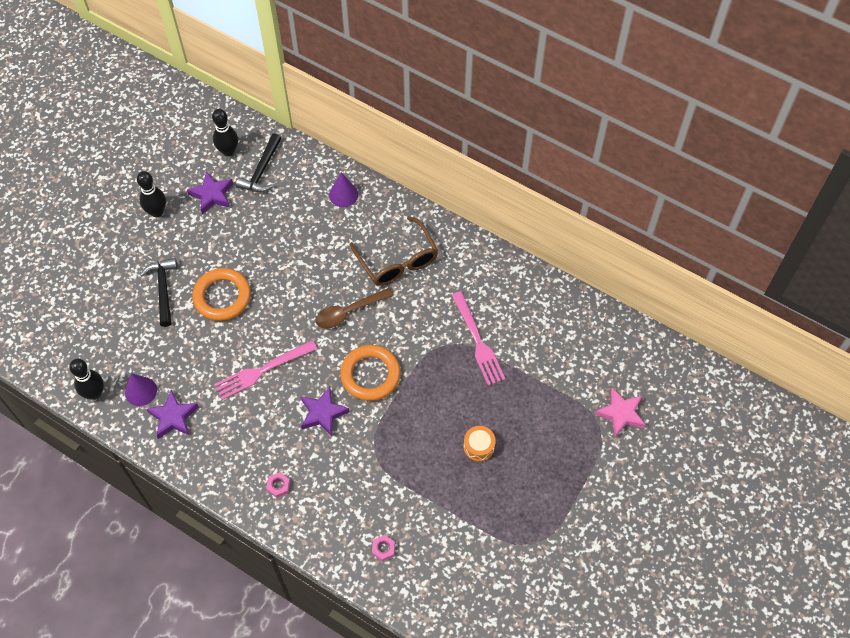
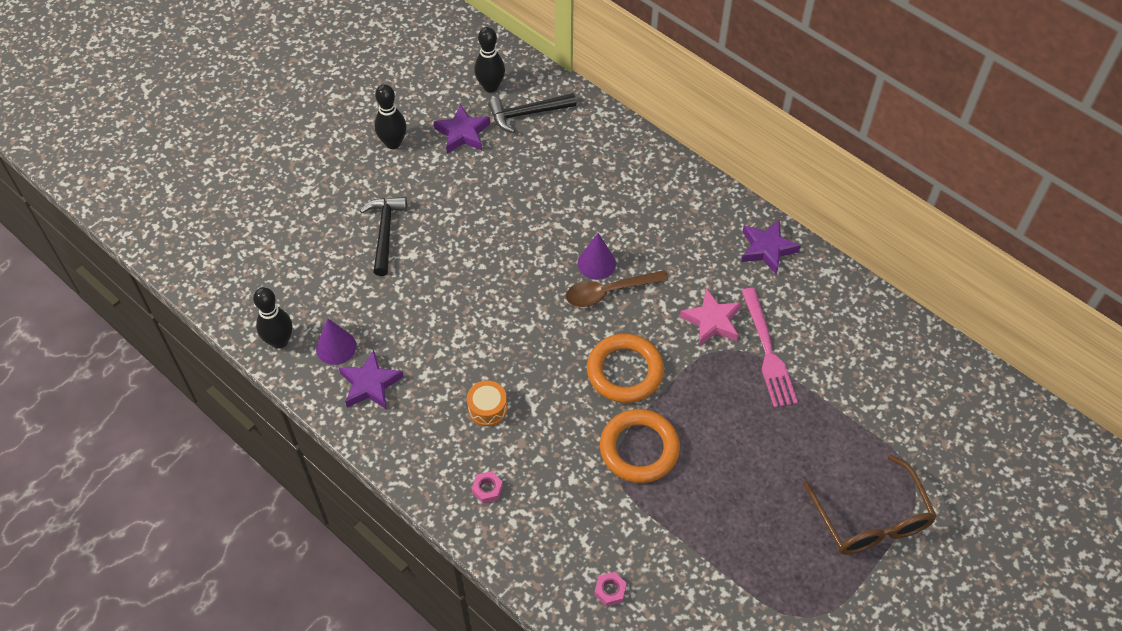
camera: 10 degrees right, 5 degrees down
(222, 297) = (455, 251): orange ring -> orange ring (639, 449)
(262, 170) = (527, 114): black hammer -> black hammer turned 45 degrees clockwise
(262, 371) = (489, 346): pink fork -> none
(323, 413) = (557, 409): purple star -> purple star (767, 249)
(343, 194) = (622, 155): purple cone -> purple cone (596, 263)
(397, 260) = (678, 240): brown glasses -> brown glasses (870, 519)
(479, 446) = (752, 481): orange drum -> orange drum (487, 408)
(621, 414) = (945, 470): pink star -> pink star (712, 321)

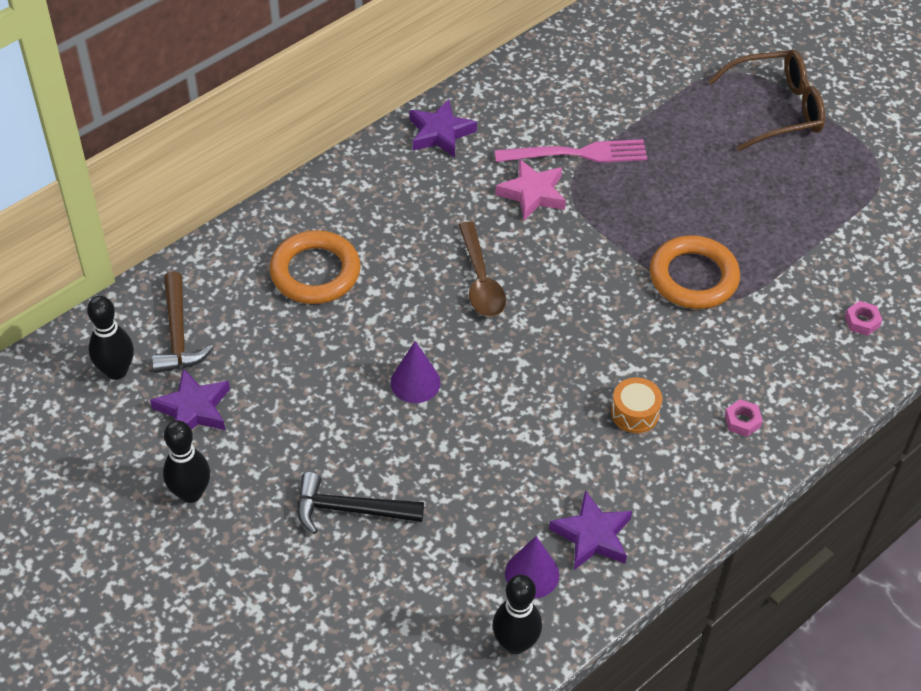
camera: 85 degrees left, 5 degrees down
(527, 114) = (178, 334): black hammer -> brown hammer
(596, 263) = (437, 287): purple cone -> purple cone (415, 382)
(625, 371) = (592, 278): orange ring -> orange ring (315, 272)

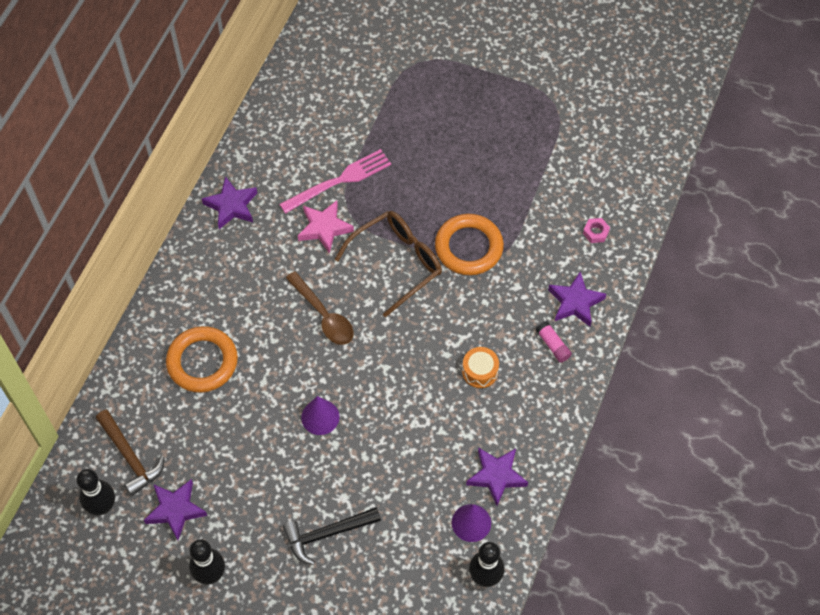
camera: 25 degrees left, 10 degrees up
(742, 421) = (553, 345): pink nut -> pink glue stick
(775, 109) = (461, 83): brown glasses -> brown glasses (396, 263)
(796, 386) = (575, 302): none -> purple star

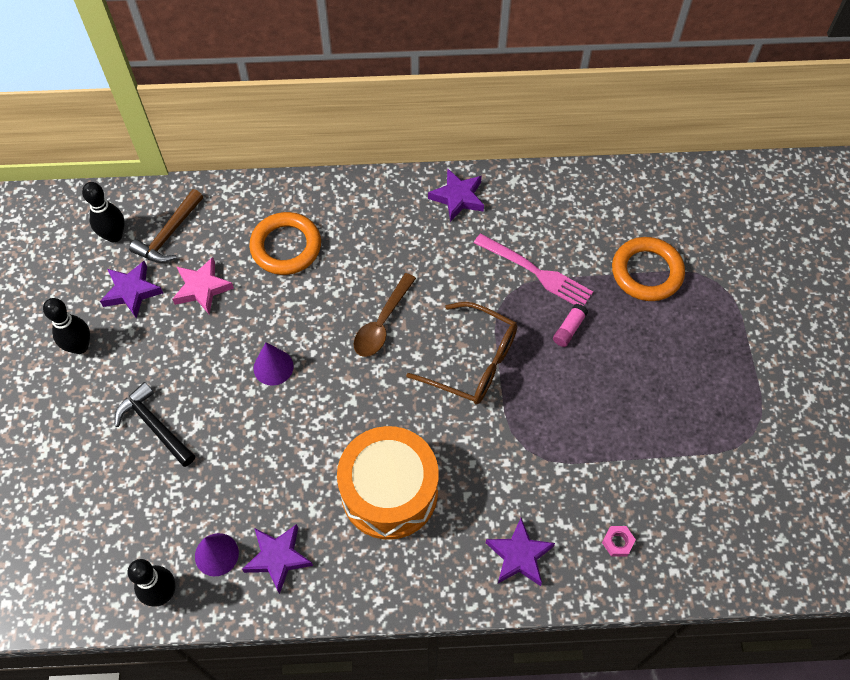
camera: 65 degrees right, 0 degrees up
(324, 228) = (476, 282): pink star -> pink star (202, 288)
(469, 247) = (527, 421): orange ring -> orange ring (647, 272)
(480, 371) = (389, 492): orange drum -> orange drum, size x2.39
(553, 345) = (455, 553): pink glue stick -> pink glue stick (569, 329)

